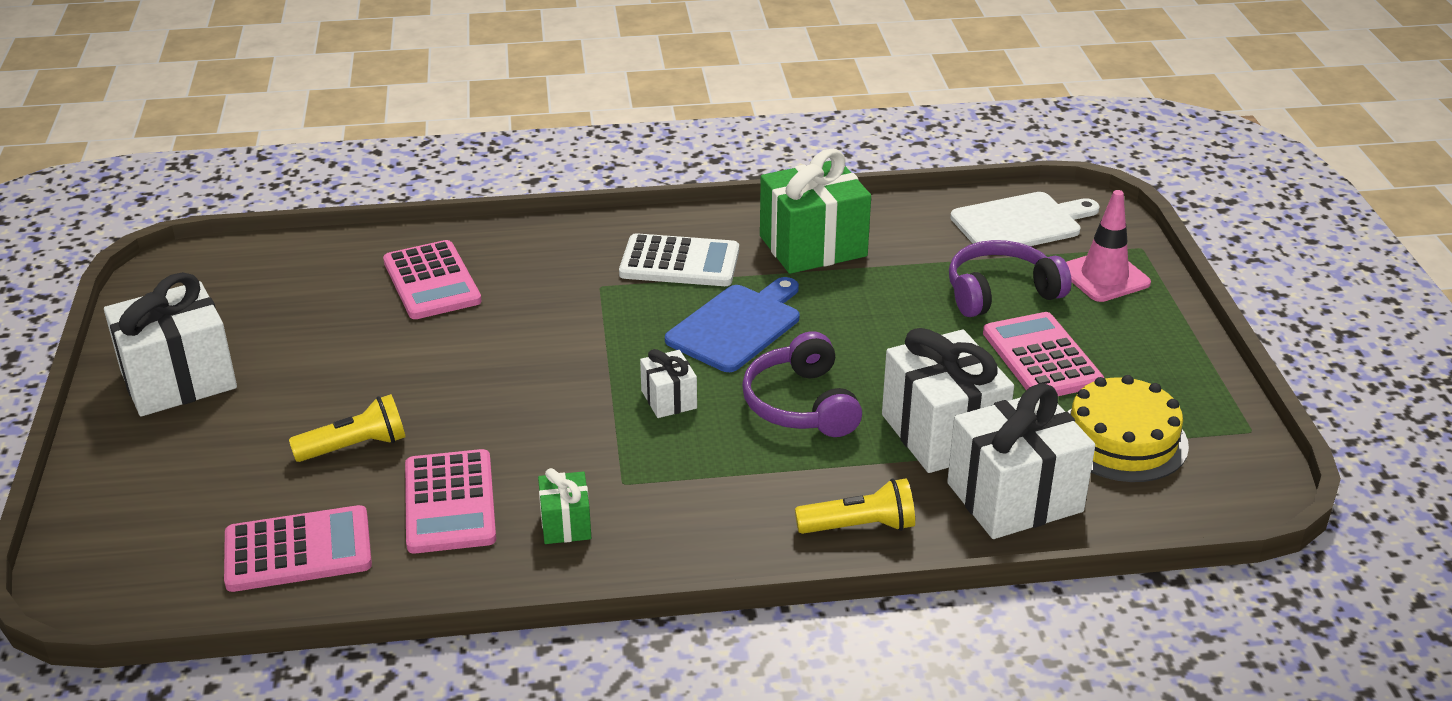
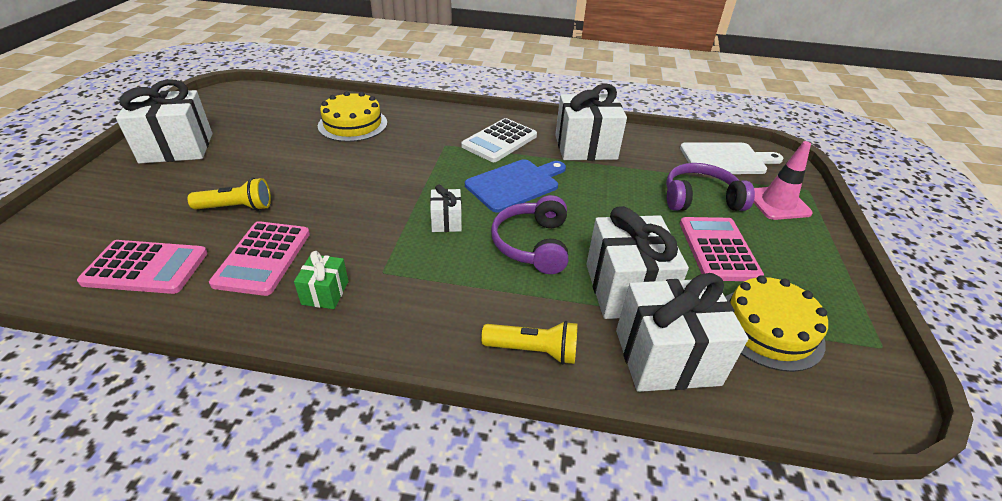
camera: 15 degrees right, 5 degrees up
(432, 281) = (353, 124): pink calculator -> yellow cake
(679, 262) = (499, 141): white calculator -> white calculator turned 105 degrees clockwise
(813, 246) = (585, 147): green gift -> white gift

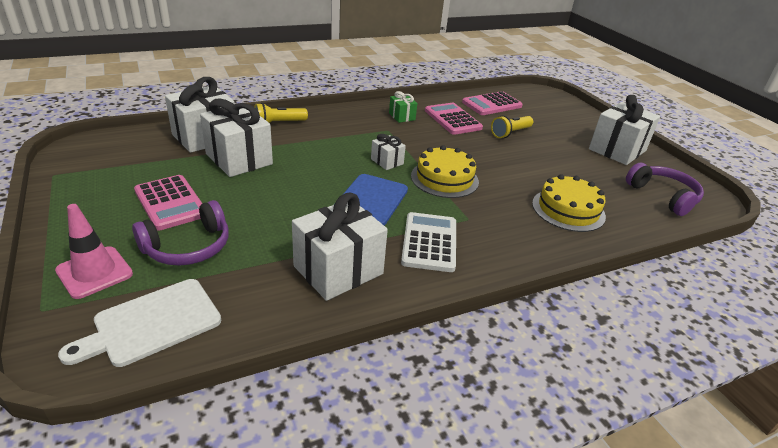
camera: 145 degrees right, 5 degrees down
(533, 244) = (317, 165): purple headphones -> purple headphones (663, 196)
(768, 328) = (137, 164): yellow cake -> yellow cake (444, 178)

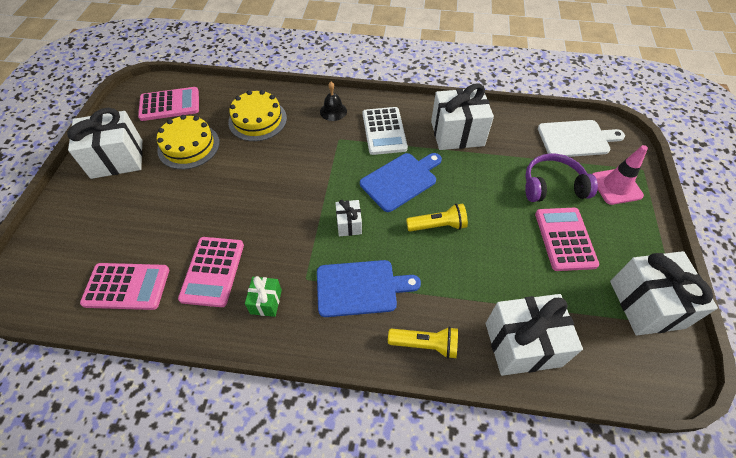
camera: 145 degrees left, 20 degrees up
(239, 159) = (492, 283): white gift -> white gift (646, 304)
(344, 134) = (360, 288): none -> blue cutting board
(429, 242) = (384, 131): white calculator -> white calculator turned 45 degrees counterclockwise
(444, 178) = (317, 183): yellow cake -> yellow cake (188, 146)
(509, 245) = (333, 111): none -> black bell
(510, 133) = (181, 221): yellow flashlight -> yellow flashlight (438, 225)
(663, 196) = (170, 104): purple headphones -> pink calculator

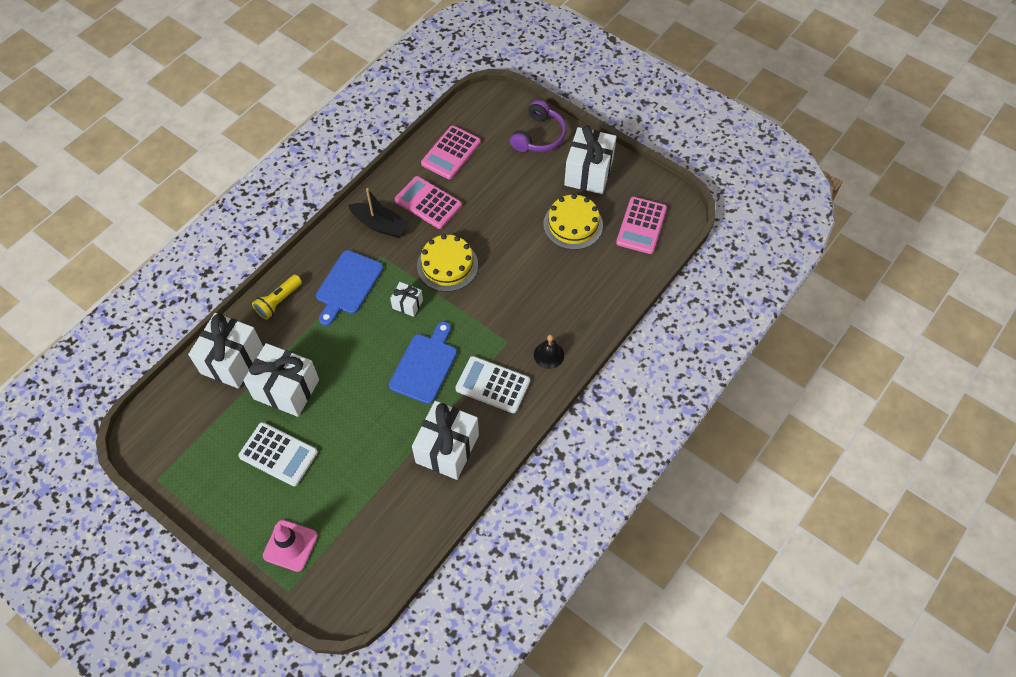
camera: 120 degrees right, 5 degrees up
(257, 120) = (575, 287): yellow cake -> yellow cake (447, 265)
(266, 302) = (380, 225): green gift -> black boat
(400, 180) = (425, 365): blue cutting board -> blue cutting board turned 150 degrees counterclockwise
(438, 225) = (360, 366): yellow flashlight -> none
(553, 186) = (331, 488): purple headphones -> purple headphones (539, 136)
(565, 239) = (278, 454): pink calculator -> white calculator
(576, 139) = (365, 559): white cutting board -> none
(646, 304) = (188, 468): white gift -> white gift (286, 389)

